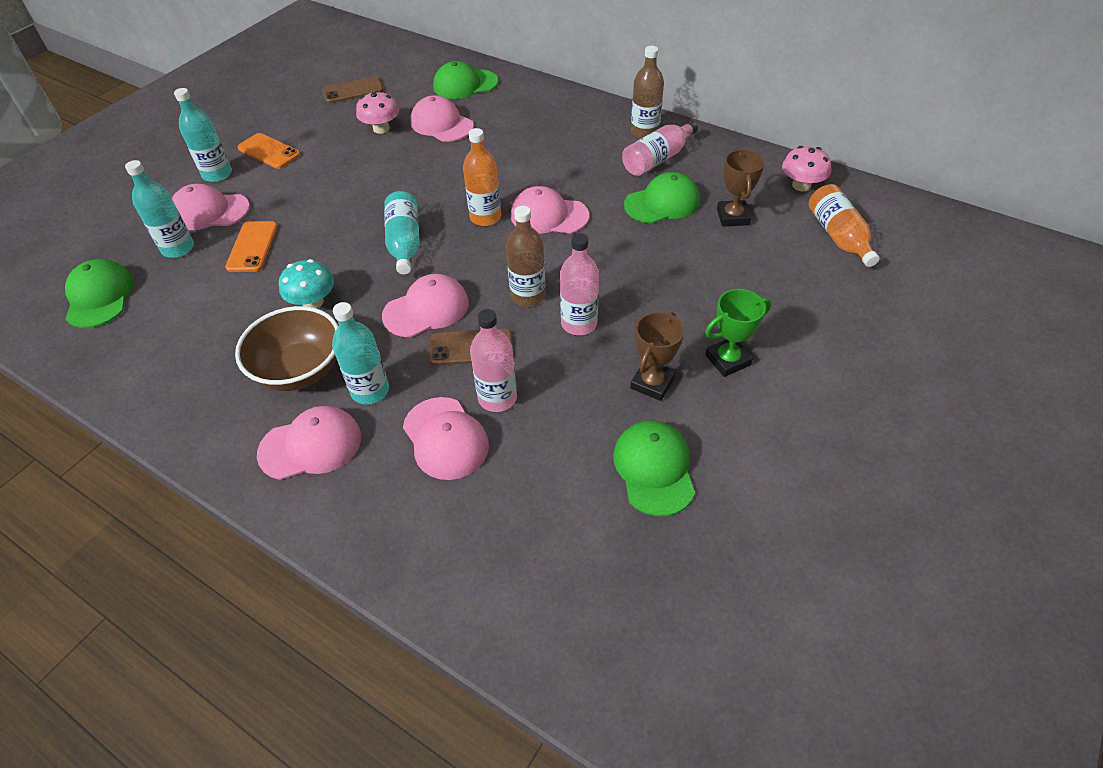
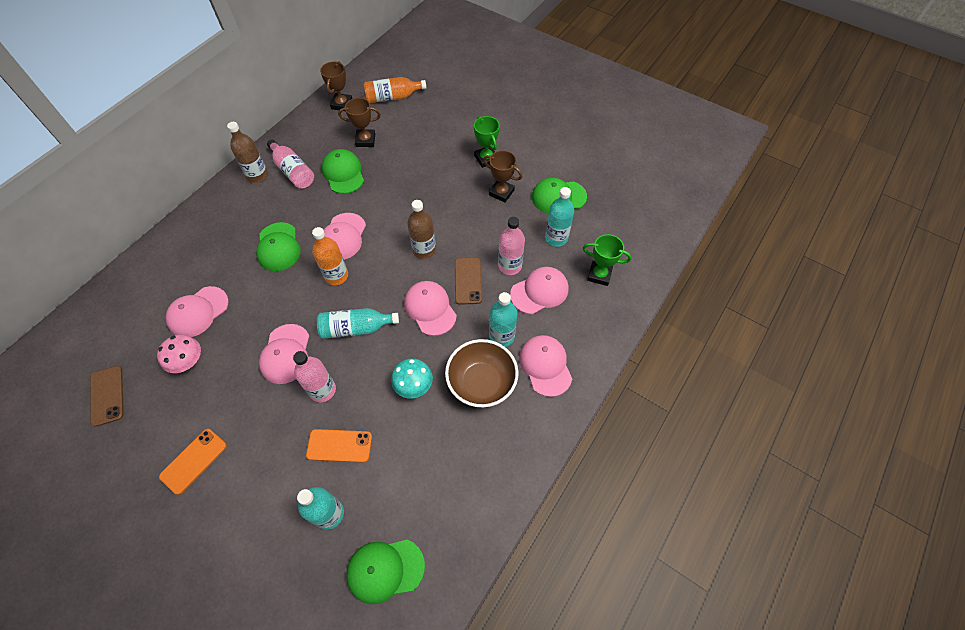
camera: 90 degrees left, 10 degrees up
(210, 211) = (279, 497): pink cap -> pink cap (285, 354)
(217, 174) = (219, 505): turquoise bottle -> turquoise bottle (556, 238)
(465, 84) = (137, 296): green cap -> green cap (278, 247)
(475, 530) = (599, 275): none -> green trophy
(579, 323) = (452, 224): pink bottle -> pink bottle (322, 390)
(801, 185) = (341, 104): pink mushroom -> brown trophy

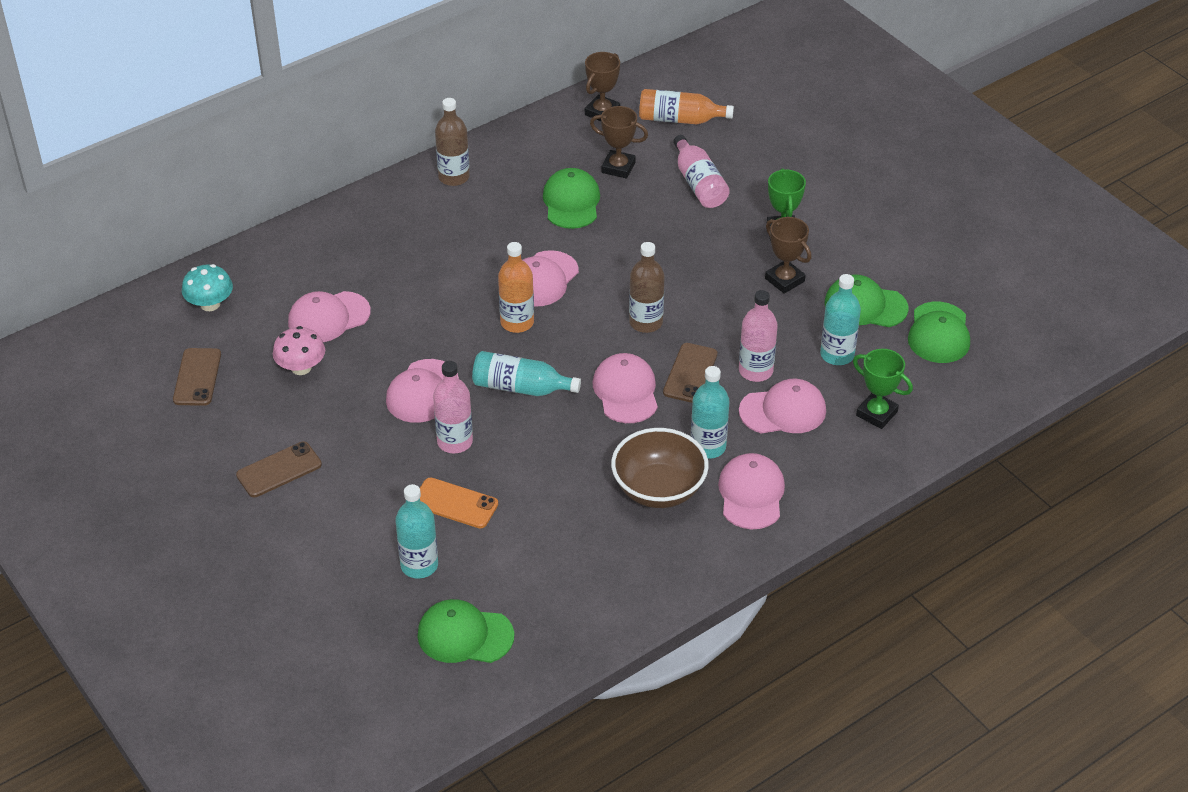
camera: 20 degrees right, 15 degrees down
(193, 461) = (279, 470): orange phone -> brown phone
(278, 247) = (453, 270): green cap -> green cap (939, 333)
(293, 171) = (503, 183): pink bottle -> pink bottle (699, 184)
(413, 385) = (570, 468): turquoise mushroom -> turquoise mushroom (210, 304)

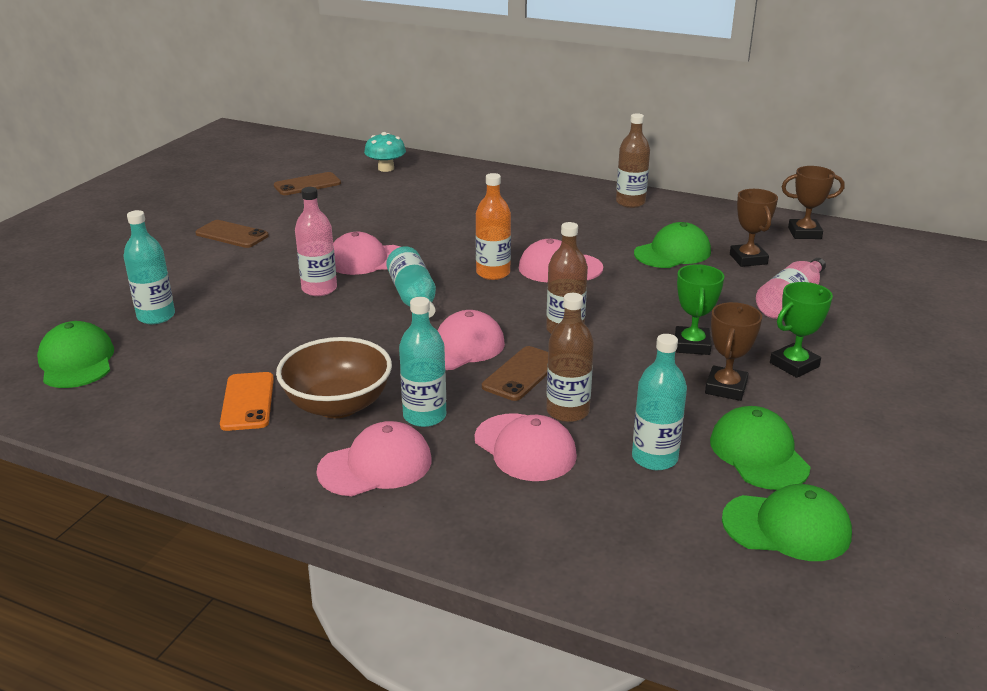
camera: 60 degrees right, 15 degrees down
(301, 367) = (351, 212): pink mushroom -> none
(328, 317) = (415, 205): pink cap -> none
(455, 503) = (243, 310): orange phone -> orange phone (247, 402)
(679, 119) = (858, 267): orange bottle -> none
(690, 373) = (521, 374): brown phone -> brown phone turned 45 degrees counterclockwise
(755, 371) = (567, 411): pink bottle -> brown bottle
(876, 413) = (590, 519): green trophy -> green trophy (692, 345)
(939, 333) = (787, 527): green cap -> green cap turned 150 degrees counterclockwise

